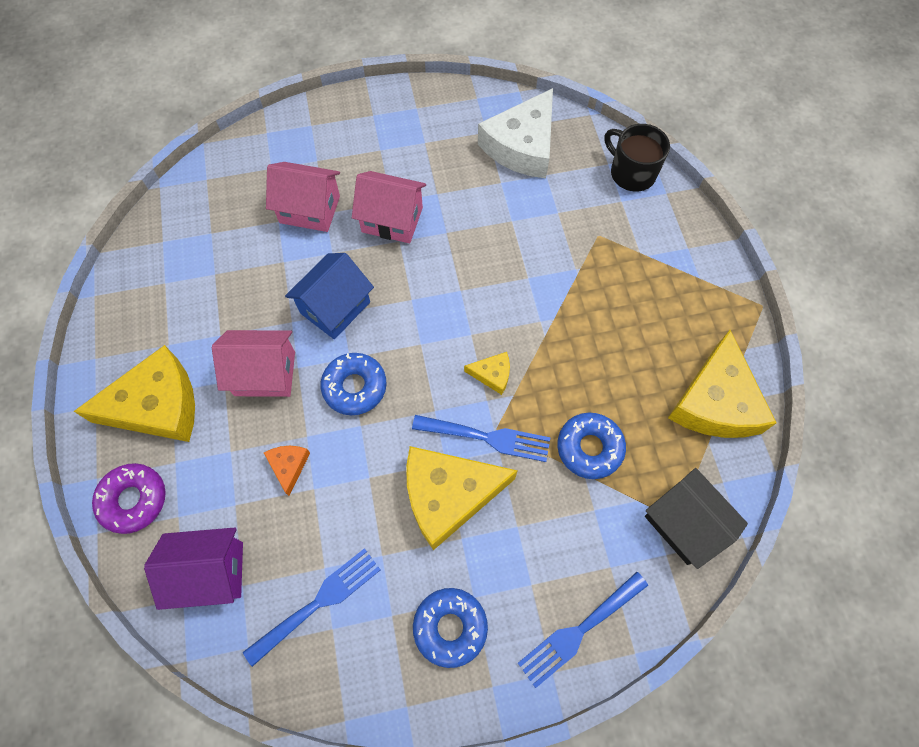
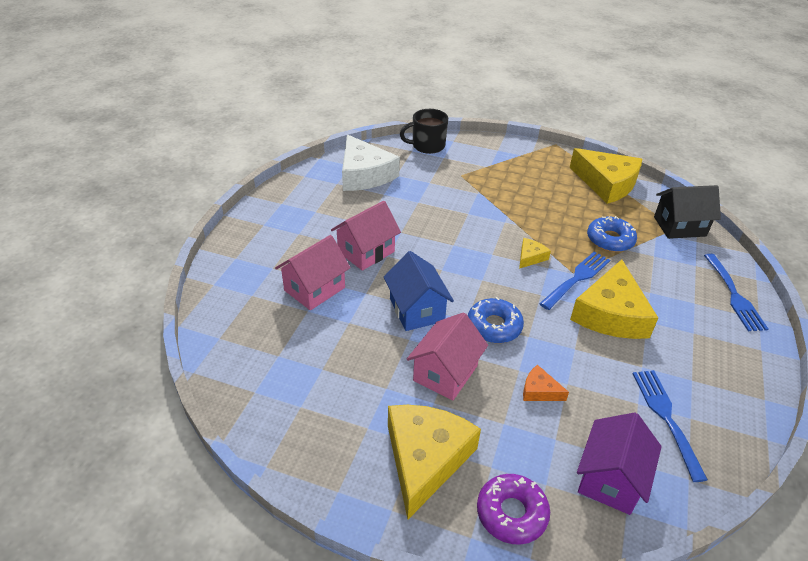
camera: 60 degrees left, 25 degrees down
(450, 627) = (711, 353): blue donut -> none

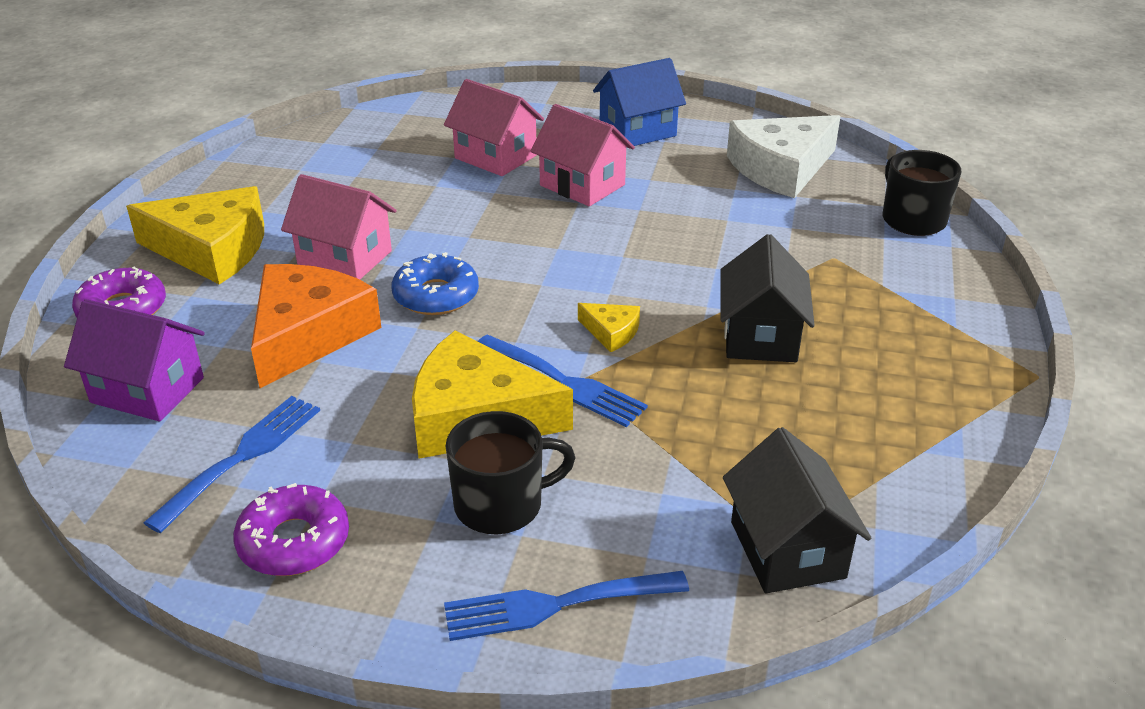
camera: 85 degrees right, 5 degrees down
(417, 310) = (464, 231): blue house -> blue house (637, 131)
(532, 209) = (760, 336): none -> black house
(539, 390) = (308, 334): orange cheese -> orange cheese, size x2.24
(606, 183) = (911, 444): yellow cheese -> none
(610, 240) = (695, 433): blue donut -> none
(666, 417) = (242, 456): blue fork -> blue fork turned 45 degrees counterclockwise
(676, 308) = (501, 504): none -> black mug
(726, 389) = (294, 541): none -> purple donut

